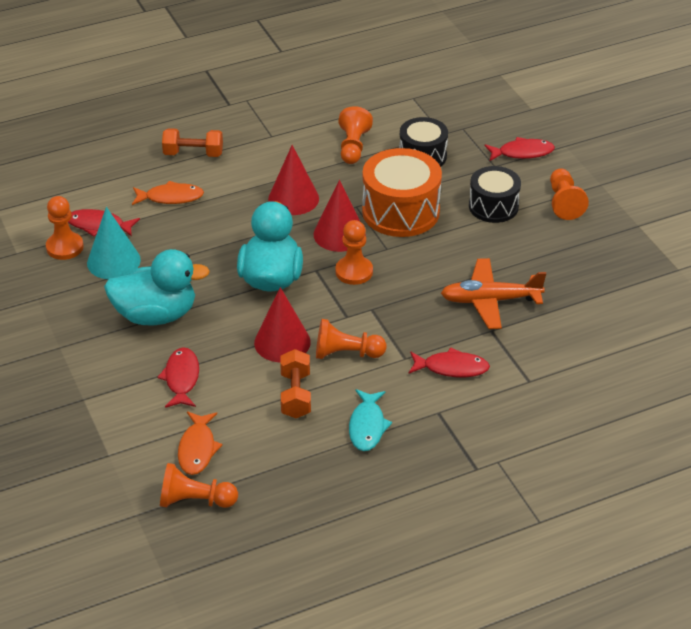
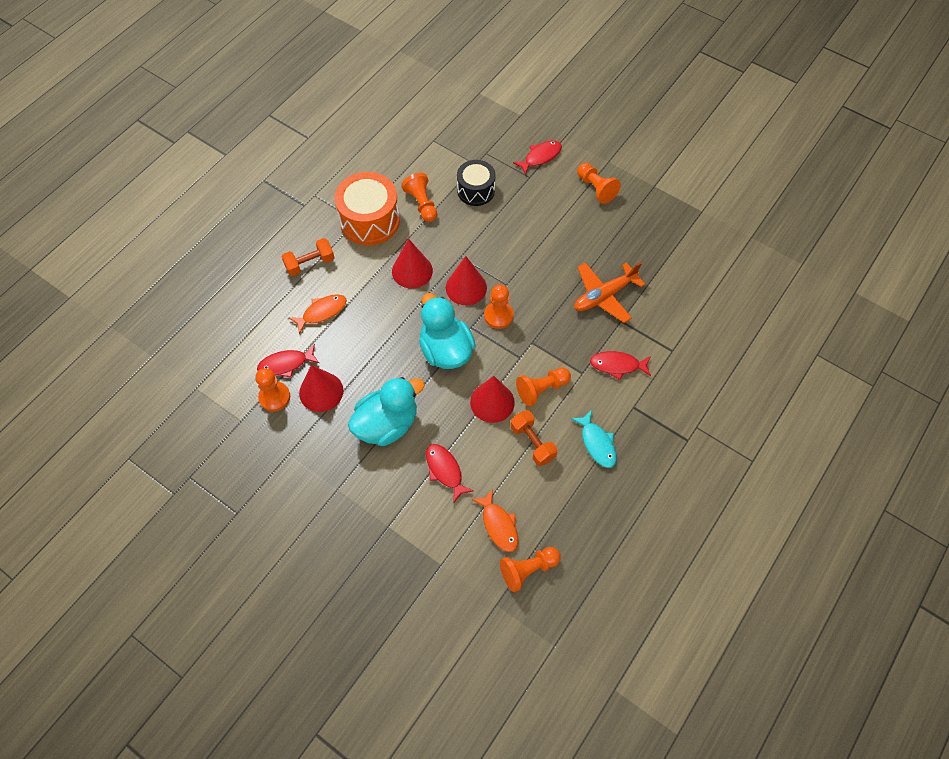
camera: 30 degrees left, 20 degrees up
(113, 261) = (321, 391): turquoise cone -> red cone
(400, 211) = (494, 247): orange drum -> orange drum (370, 221)
(451, 368) = (617, 365): red fish -> red fish turned 150 degrees counterclockwise
(493, 206) = (552, 213): black drum -> none

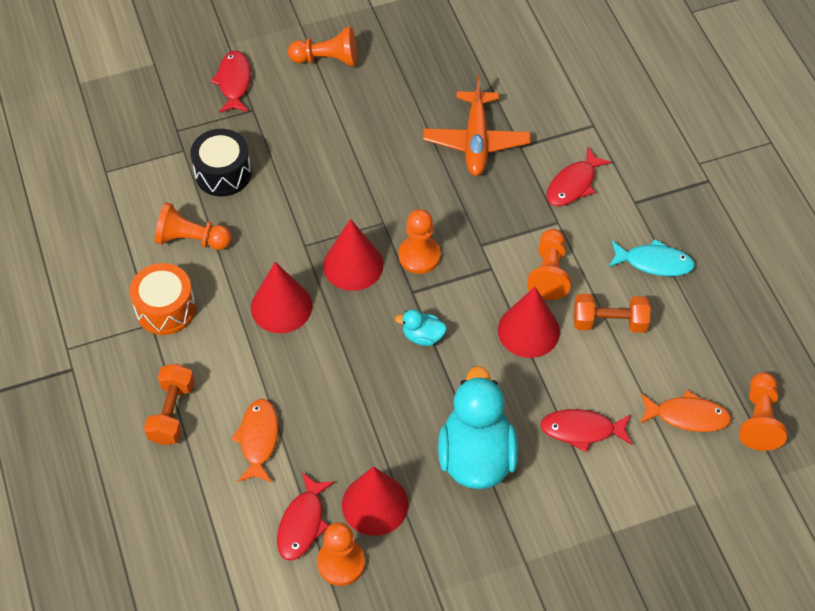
camera: 55 degrees left, 5 degrees down
(370, 221) = (165, 309): orange drum -> orange drum, size x0.64
(446, 350) = (422, 336): turquoise duck -> turquoise duck, size x0.44

